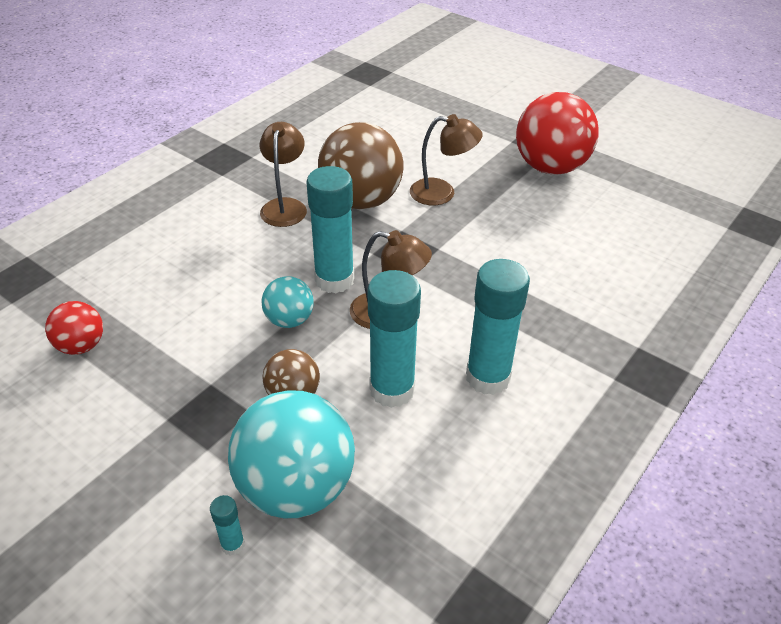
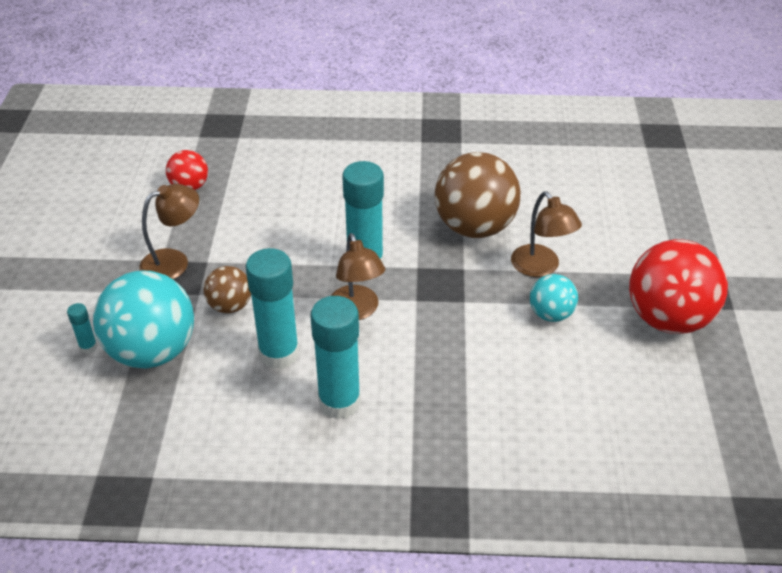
camera: 55 degrees right, 0 degrees up
(285, 206) = (421, 192): brown lamp -> brown lamp (174, 261)
(289, 320) = (300, 264): turquoise ball -> turquoise ball (551, 314)

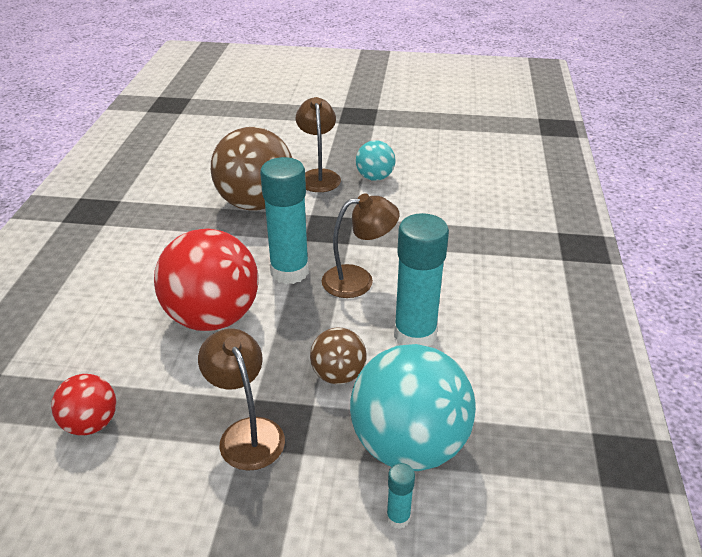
camera: 85 degrees left, 5 degrees down
(339, 402) = (477, 295): turquoise glue stick -> none
(540, 267) = (319, 176): brown lamp -> brown lamp turned 75 degrees counterclockwise
(668, 319) = (385, 132): red ball -> red ball (213, 317)

